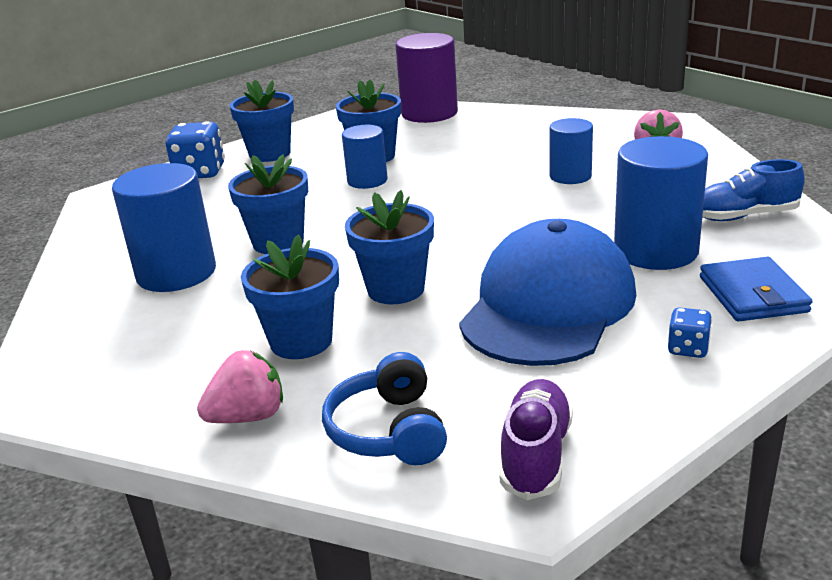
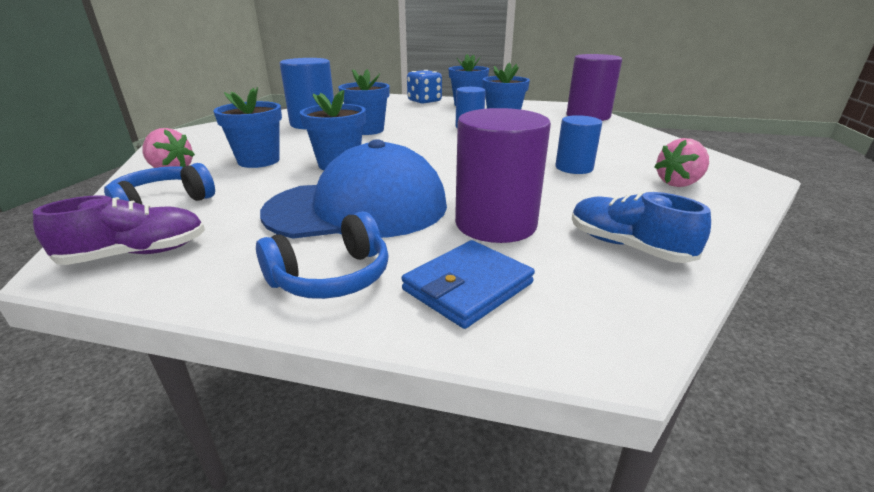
camera: 50 degrees right, 0 degrees up
(655, 251) = (495, 224): blue cylinder -> purple cylinder
(688, 349) = (332, 277): blue dice -> blue headphones

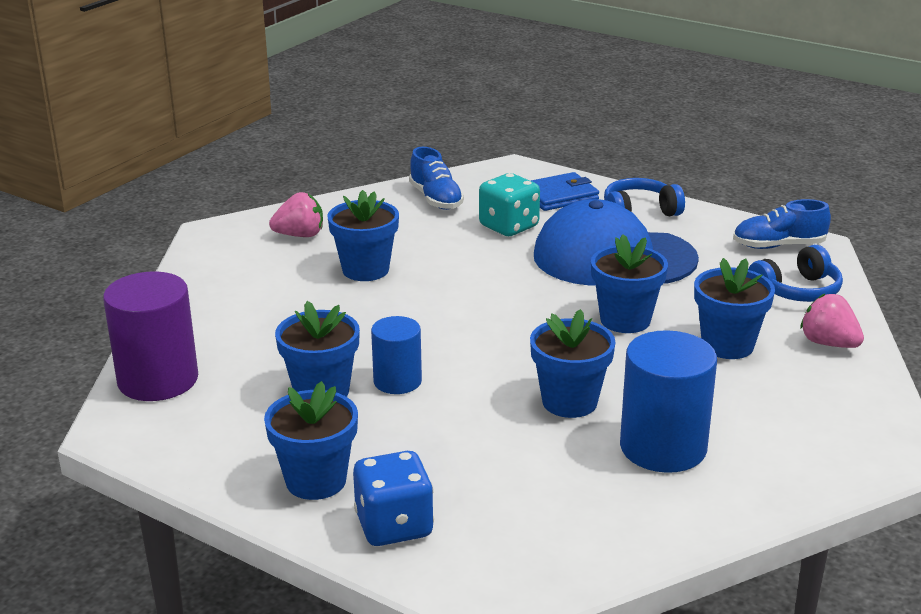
camera: 160 degrees left, 0 degrees up
(137, 254) = (778, 246): purple shoe -> blue shoe
(495, 224) = (509, 226): purple cylinder -> turquoise dice
(574, 168) = (365, 270): blue cylinder -> blue flower pot

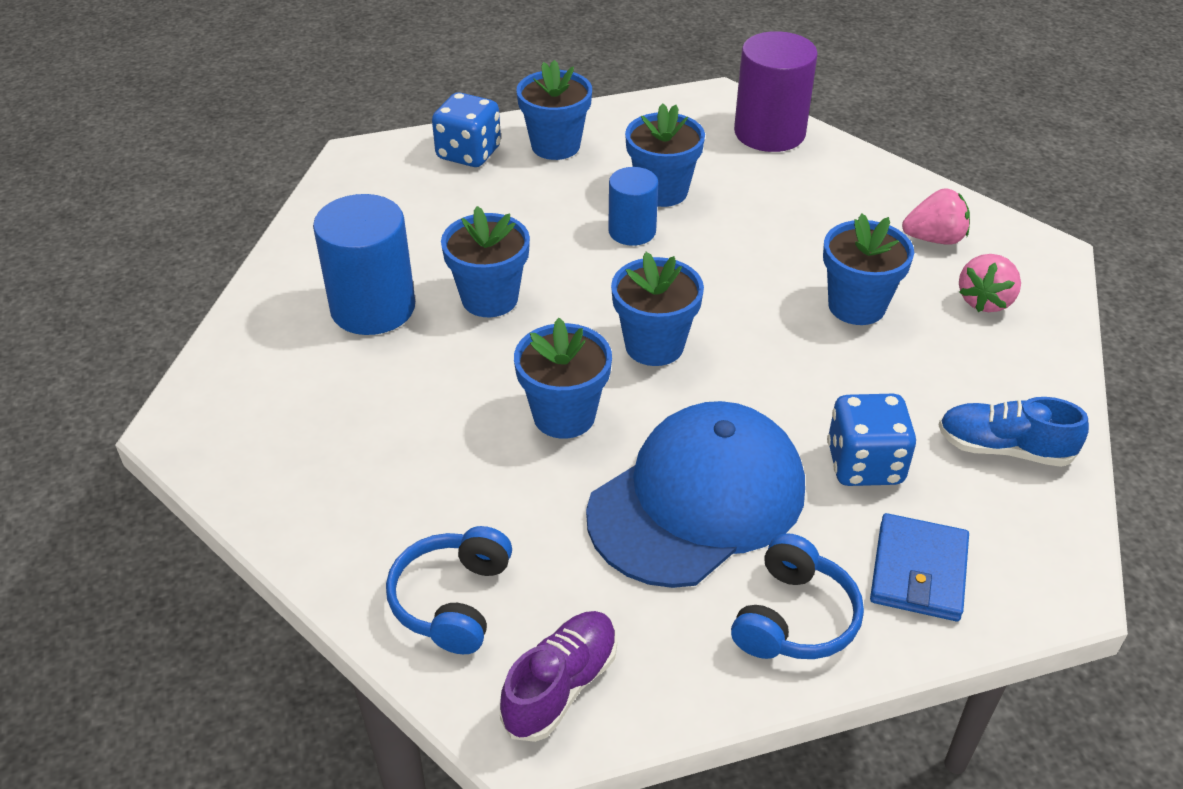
camera: 130 degrees right, 15 degrees up
(509, 226) = (864, 464): turquoise dice -> blue dice
(727, 345) = (437, 453): blue flower pot -> blue flower pot (654, 345)
(778, 246) = (561, 686): blue shoe -> purple shoe
(828, 343) = (344, 530): pink strawberry -> pink strawberry (934, 239)

